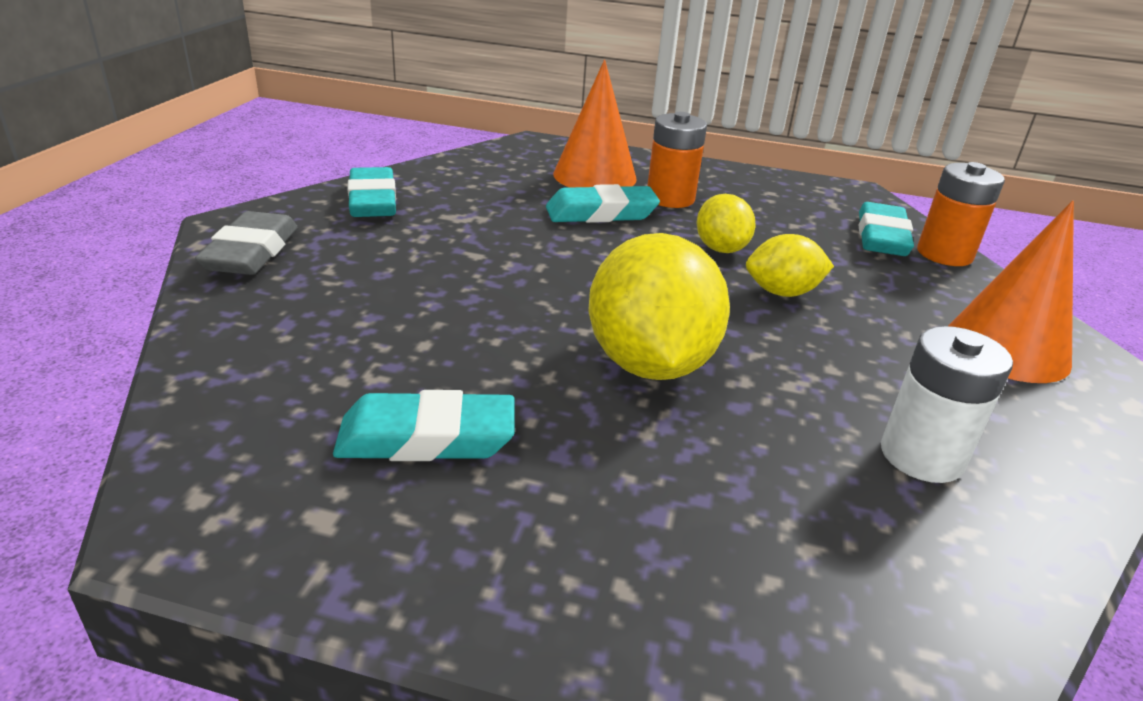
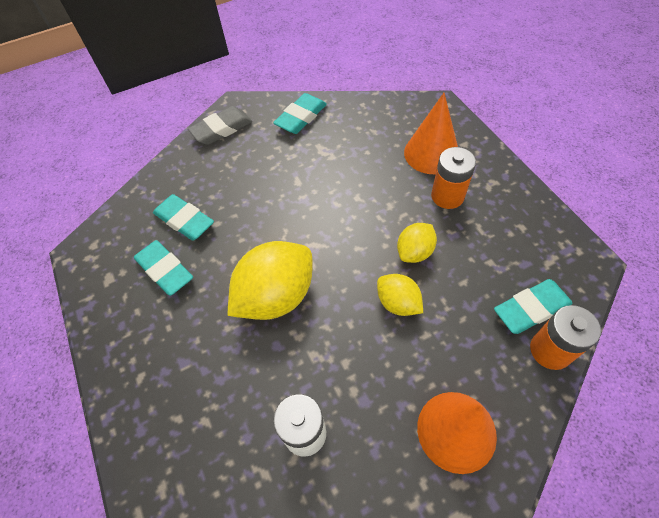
camera: 55 degrees right, 25 degrees up
(601, 213) = (392, 186): turquoise eraser -> turquoise eraser (184, 221)

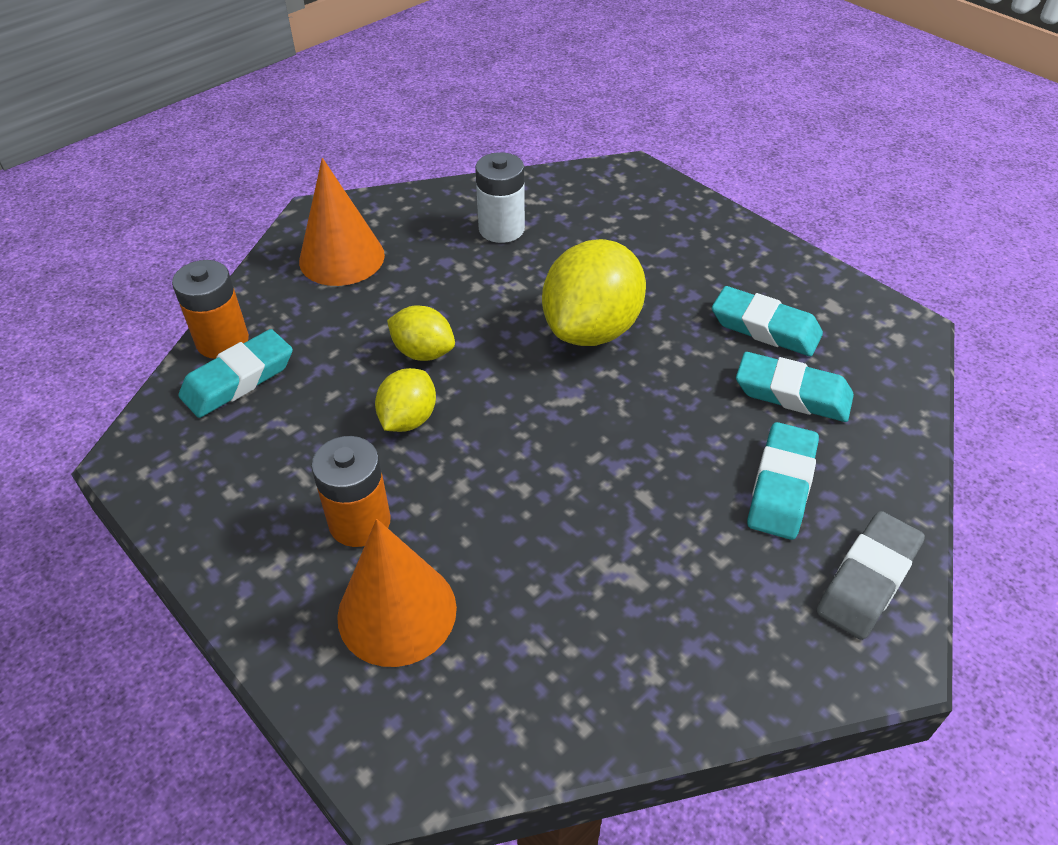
camera: 160 degrees right, 10 degrees down
(301, 117) = (714, 650): turquoise eraser -> turquoise eraser (781, 486)

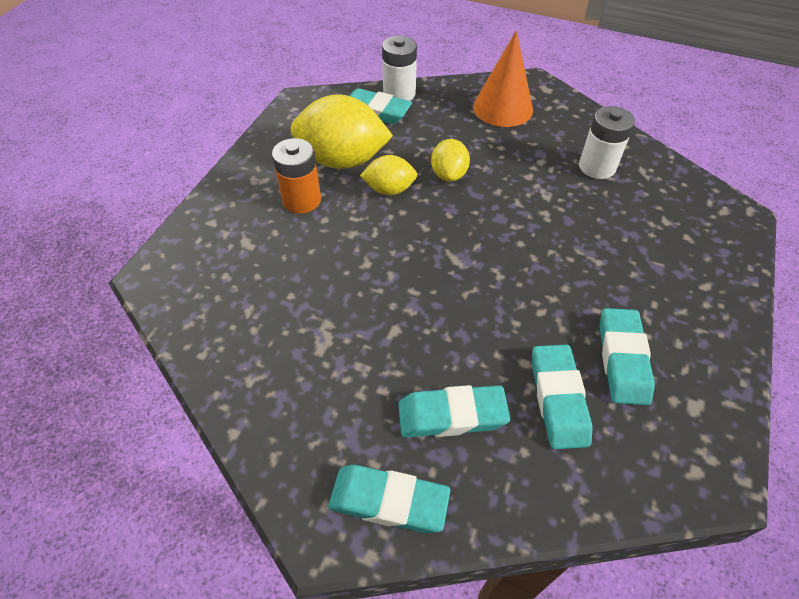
camera: 65 degrees right, 5 degrees up
(222, 341) = (399, 93): orange battery -> white battery
(397, 612) = (248, 240): orange cone -> none
(592, 329) = (534, 249): yellow lemon -> yellow lemon (342, 160)
(868, 580) = (389, 501): grey eraser -> turquoise eraser

